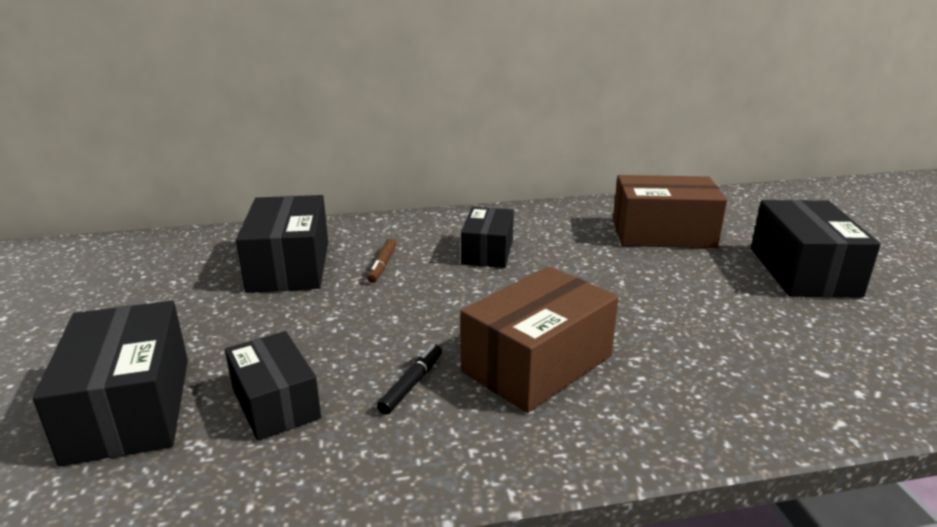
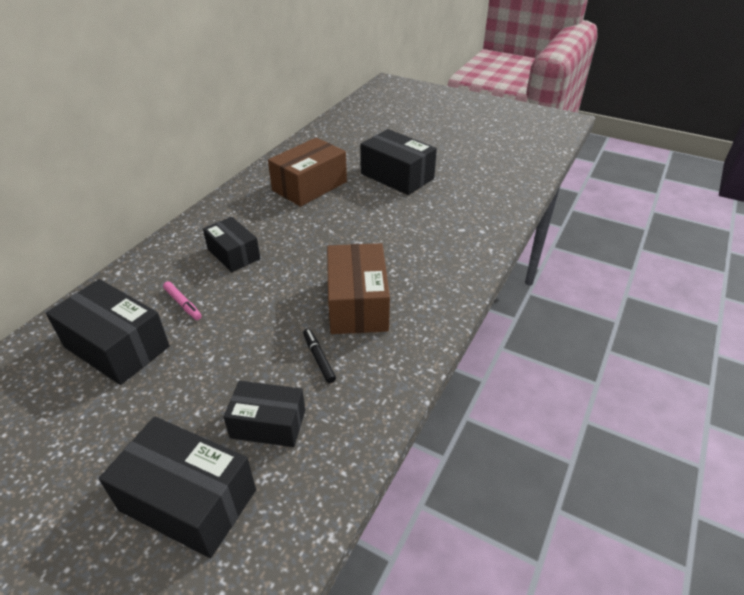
camera: 50 degrees left, 15 degrees up
(382, 265) = (183, 304): brown marker -> pink marker

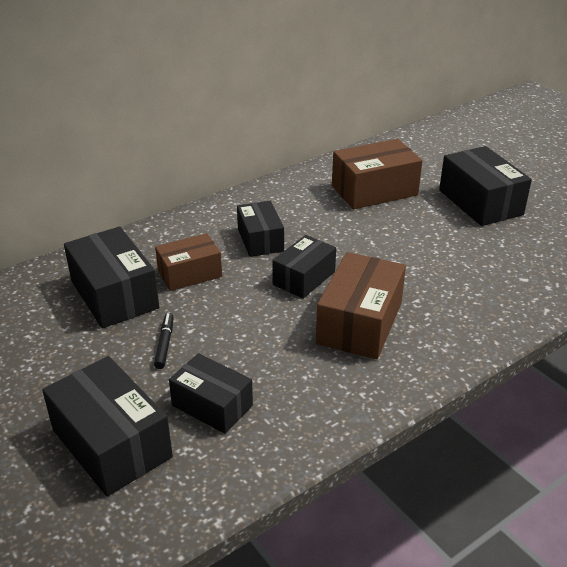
camera: 25 degrees right, 5 degrees down
(183, 304) = (189, 273): pink marker -> brown box
(290, 278) = (304, 278): none -> black box
(318, 358) = (291, 363): black marker -> black marker (164, 344)

